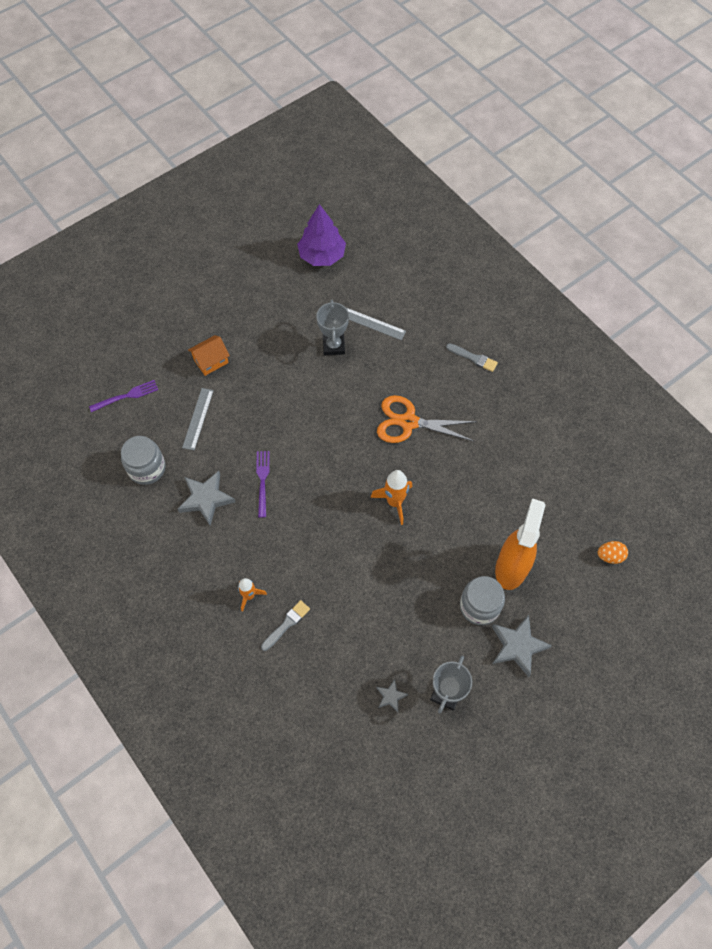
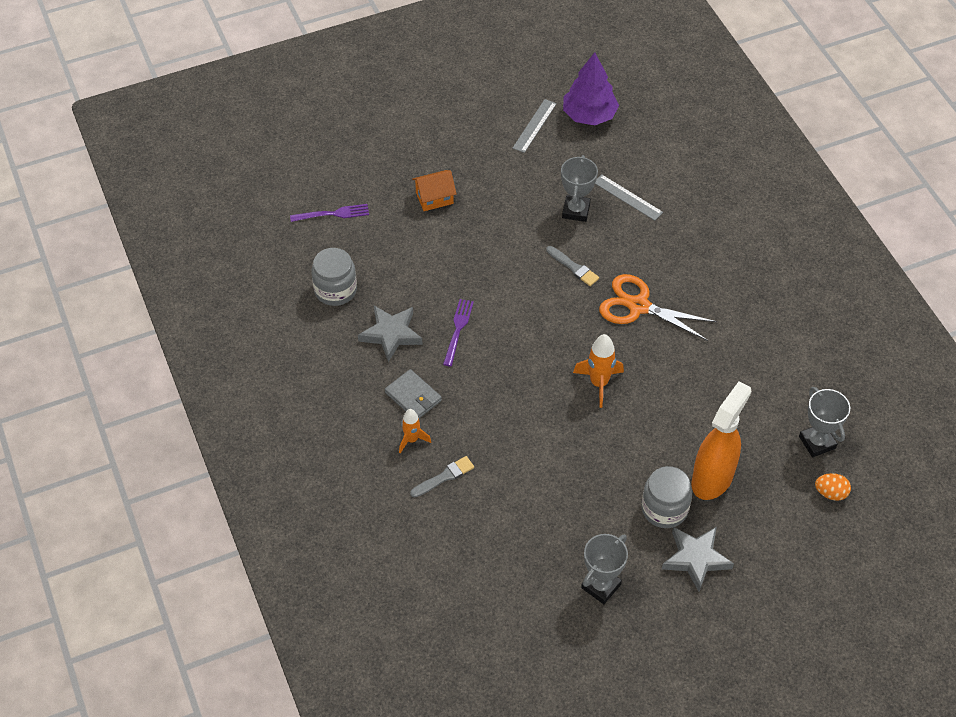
camera: 15 degrees right, 10 degrees down
(198, 418) = (404, 253): grey ruler -> grey ruler (534, 125)
(240, 554) = (413, 396): none -> grey wallet
(391, 696) = (538, 574): grey star -> none
(473, 358) = (733, 256): grey brush -> grey brush (573, 267)
(586, 512) = (817, 442): none -> grey trophy

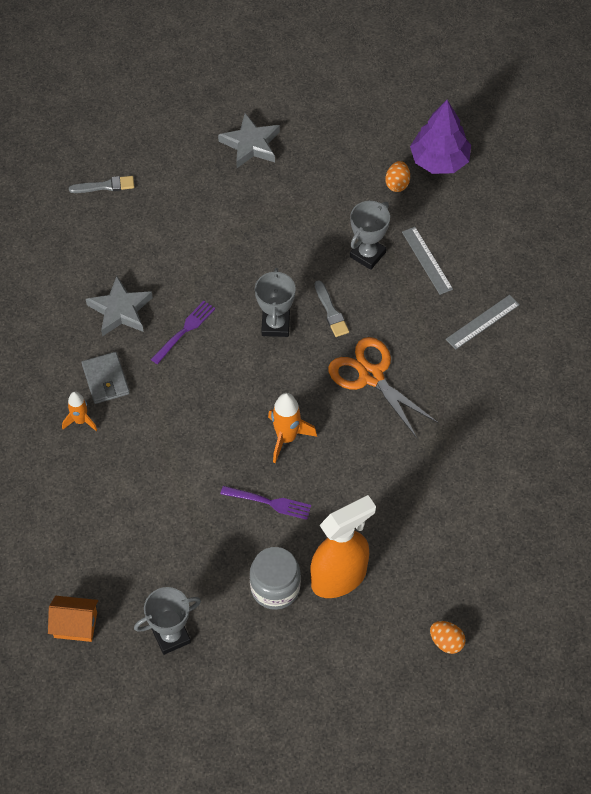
camera: 25 degrees right, 5 degrees up
(333, 214) = (135, 169): purple fork -> purple fork (269, 502)
(335, 290) = (94, 246): grey jar -> none
(434, 198) = (238, 190): orange house -> orange house (75, 625)
(444, 477) = (89, 469): grey brush -> grey brush (105, 186)
(534, 125) = (378, 151): grey ruler -> grey ruler (482, 322)
(566, 146) = (397, 184): none -> orange egg
(696, 559) = (276, 649): grey star -> grey star (251, 144)
(817, 442) = (464, 585): grey trophy -> grey trophy (275, 325)

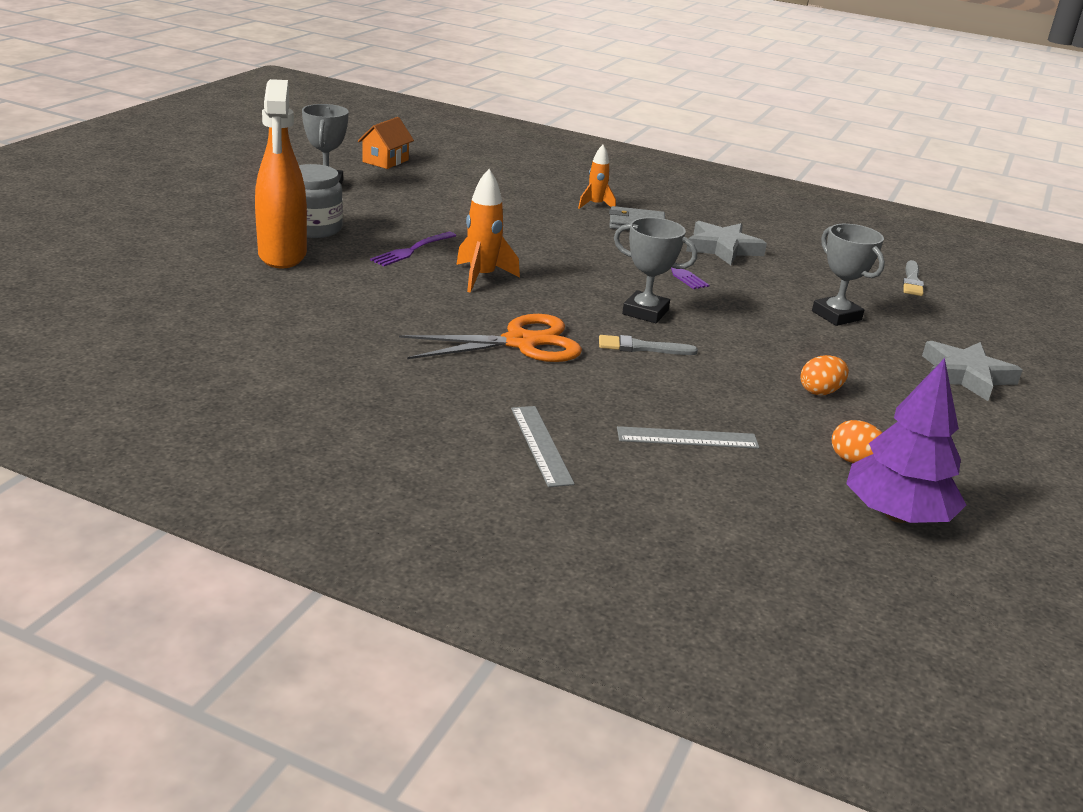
camera: 110 degrees right, 30 degrees down
(367, 254) = (724, 398): grey trophy -> grey trophy (836, 315)
(446, 642) = (131, 280): orange egg -> orange egg (820, 392)

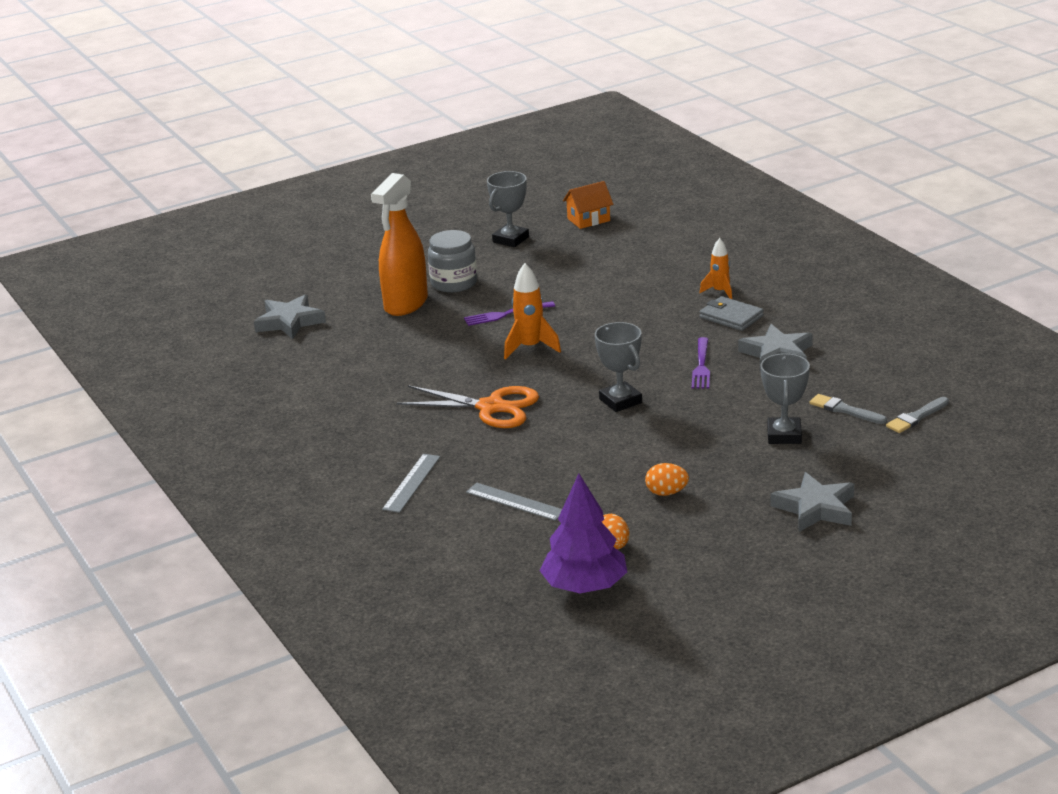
camera: 40 degrees right, 0 degrees up
(151, 293) = (289, 322): none -> grey star
(641, 347) = (576, 429): grey brush -> grey brush (844, 410)

